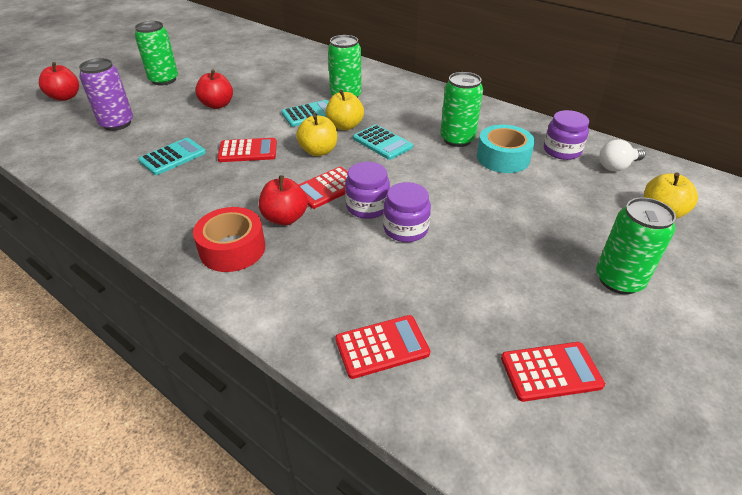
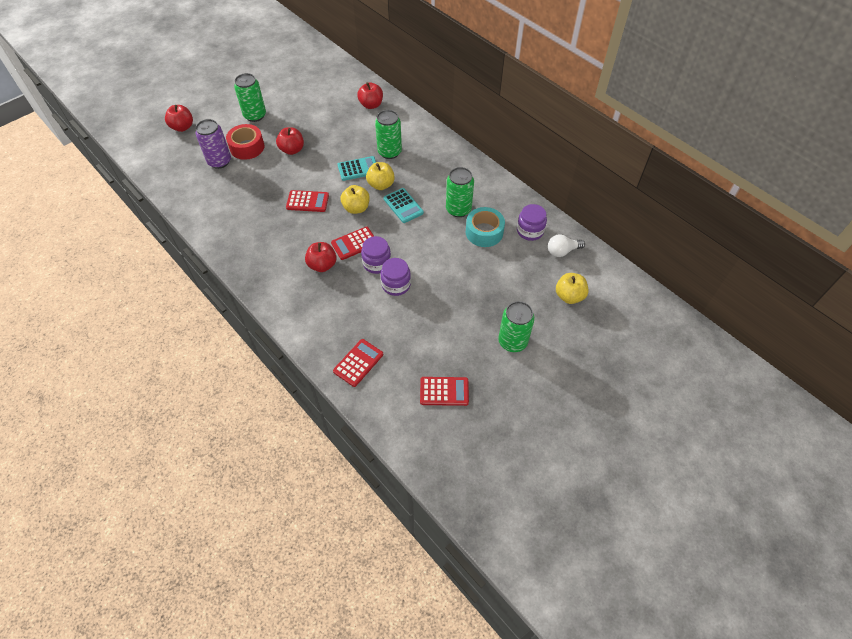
camera: 10 degrees right, 15 degrees up
(173, 157) = (256, 200): turquoise calculator -> none
(232, 249) = (286, 284): red tape -> red tape (247, 147)
(309, 61) = (371, 105): none -> red apple
(382, 347) = (358, 363): red calculator -> red calculator turned 45 degrees counterclockwise

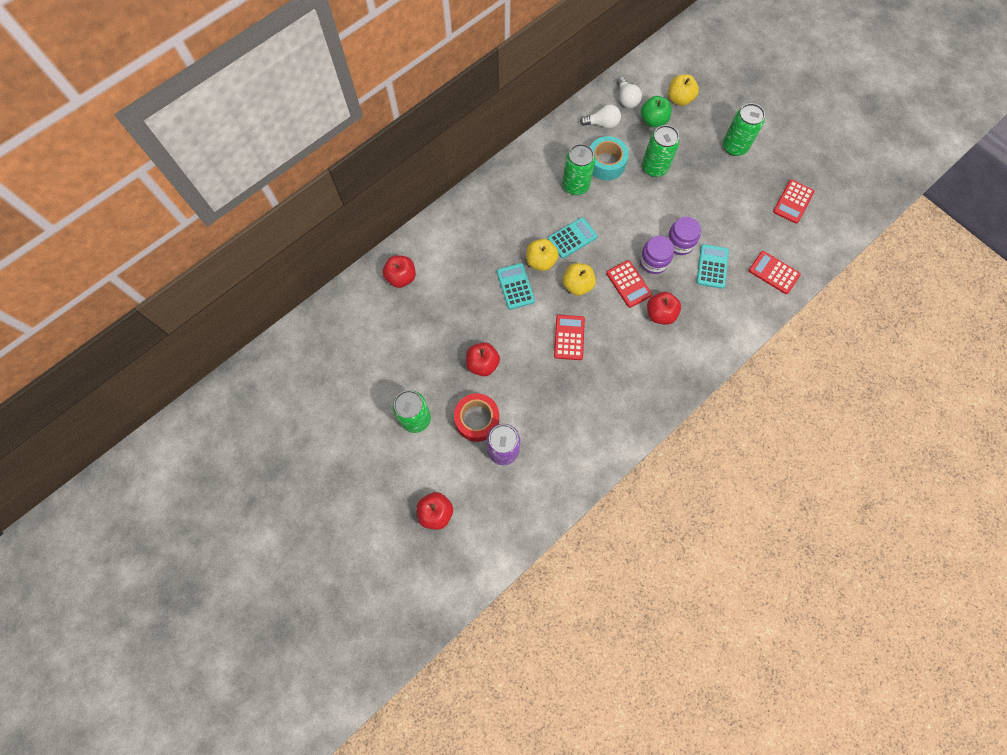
camera: 90 degrees left, 15 degrees up
(368, 309) = (712, 266): none -> turquoise calculator
(389, 152) = (487, 254): green can -> green can (654, 167)
(444, 391) = (793, 202): red calculator -> red calculator turned 150 degrees counterclockwise
(530, 231) = (602, 124): purple jar -> white light bulb
(538, 272) = (653, 120): none -> green apple

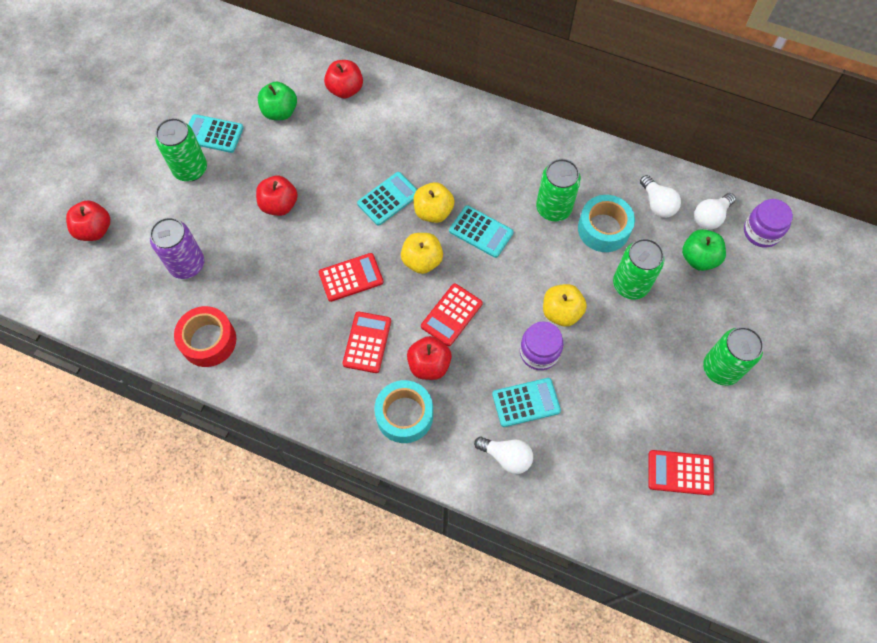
camera: 65 degrees right, 5 degrees down
(390, 389) = (213, 134): none -> turquoise calculator
(396, 332) = (280, 112): none -> green apple
(477, 420) = (212, 226): red tape -> red tape (208, 341)
(653, 261) = (497, 331): purple jar -> purple jar (761, 232)
(679, 99) = (751, 277): yellow apple -> yellow apple (561, 312)
(691, 344) = (404, 415): none -> turquoise tape
(745, 294) = (506, 457): none -> white light bulb
(773, 272) = (557, 483): red calculator -> red calculator (367, 342)

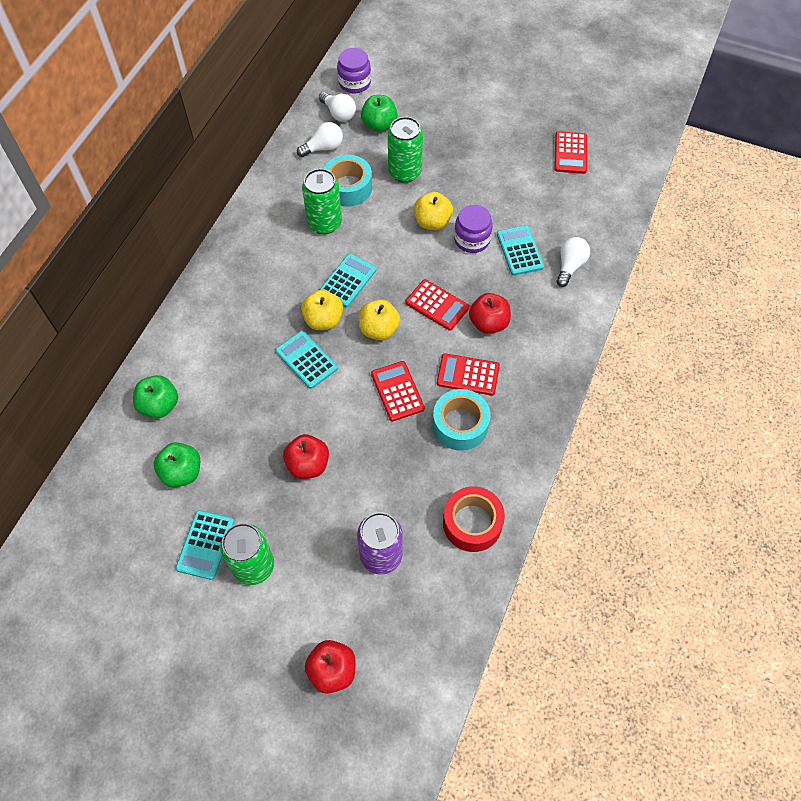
camera: 90 degrees left, 5 degrees down
(345, 89) = (159, 405): red apple -> green apple
(404, 415) = (539, 342): turquoise tape -> turquoise tape (460, 425)
(721, 369) = (480, 120): green can -> none

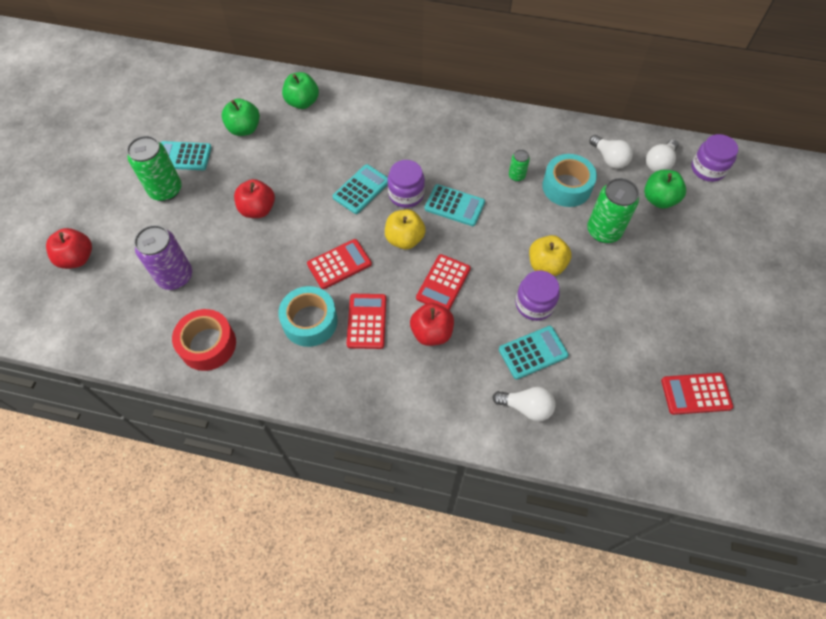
camera: 80 degrees right, 0 degrees up
(323, 320) = (406, 194): yellow apple -> purple jar
(324, 223) = (516, 176): green can -> green can, size x0.50

